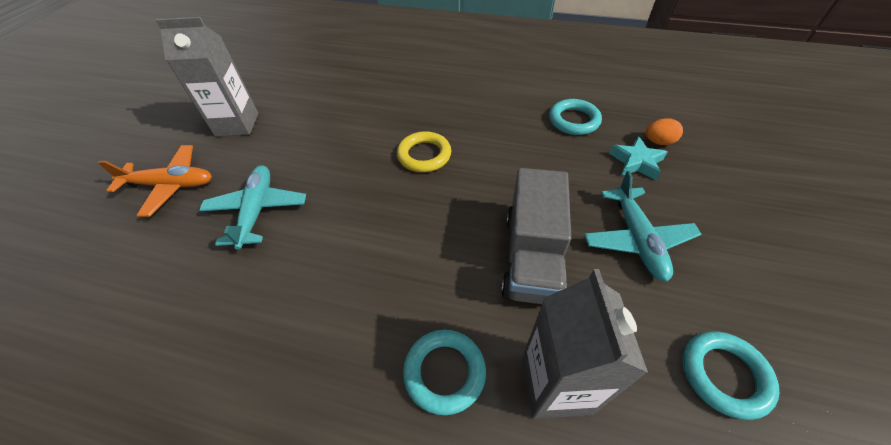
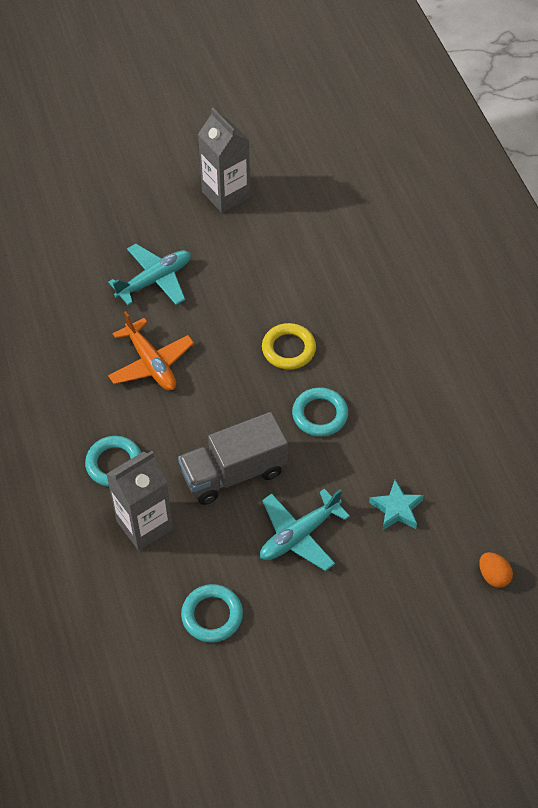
camera: 55 degrees right, 5 degrees up
(171, 185) = (138, 209): orange plane -> orange plane (151, 363)
(573, 120) = (423, 440): turquoise ring -> turquoise ring (320, 414)
(658, 142) = (441, 519): orange egg -> orange egg (493, 576)

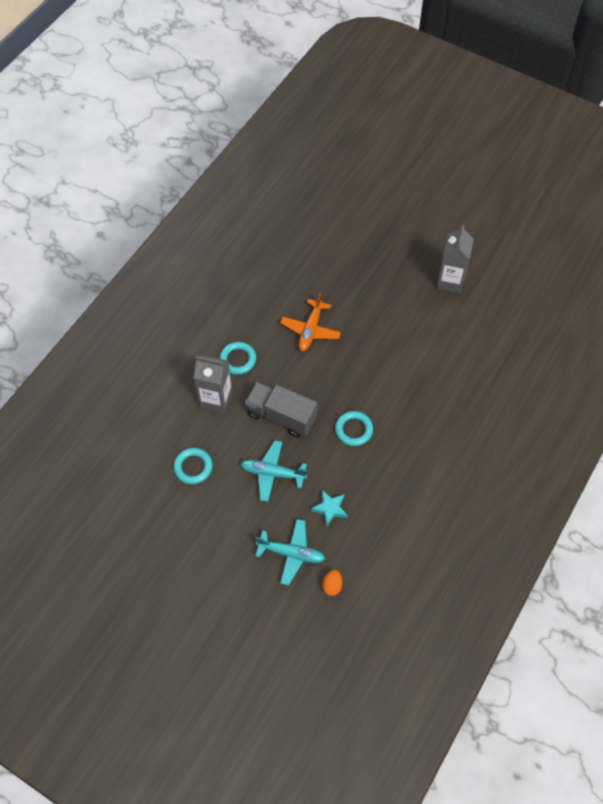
camera: 50 degrees right, 5 degrees up
(155, 280) = (362, 292): turquoise plane -> turquoise plane (291, 553)
(288, 349) = (380, 385): yellow ring -> none

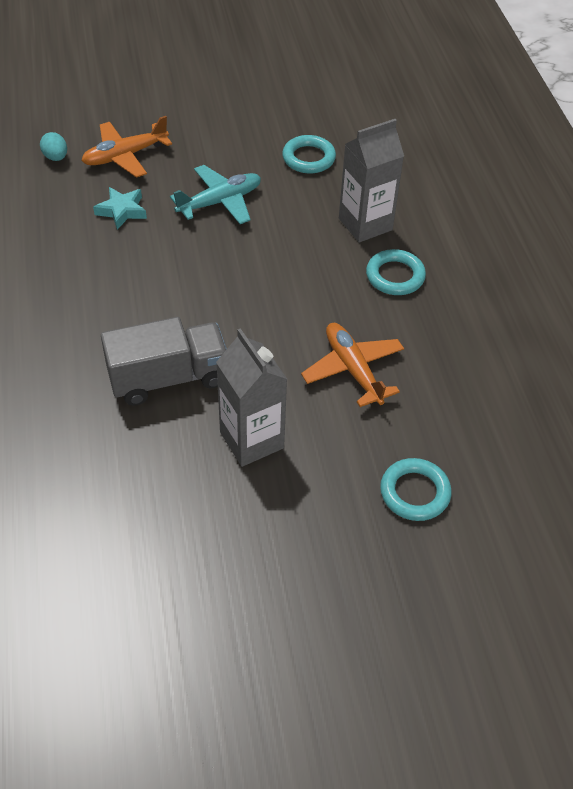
camera: 135 degrees right, 10 degrees down
(281, 416) = (273, 255): grey truck -> grey truck (168, 378)
(291, 553) = (125, 156): turquoise plane -> orange plane
(332, 586) = (56, 157): orange egg -> turquoise egg
(353, 430) = (172, 296): turquoise ring -> turquoise ring (414, 492)
(450, 281) = (228, 600): grey carton -> grey carton (251, 440)

